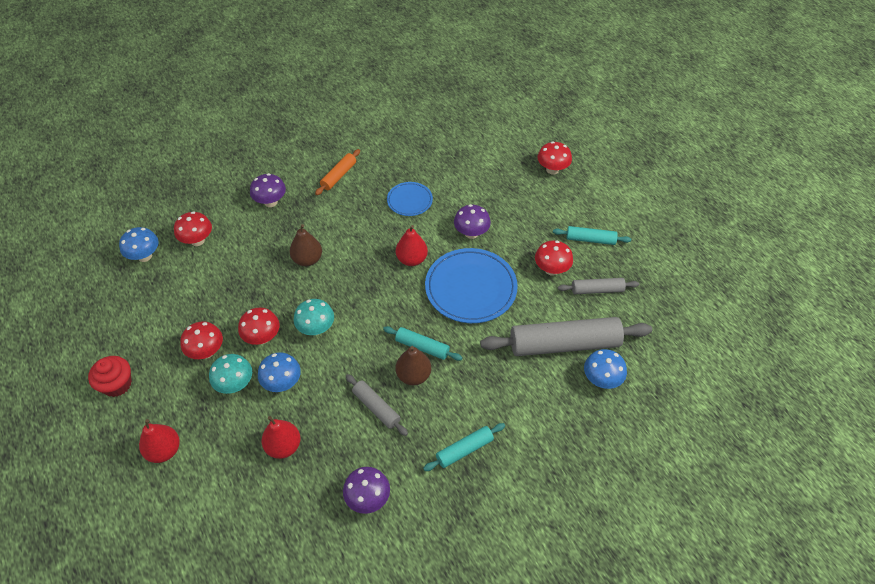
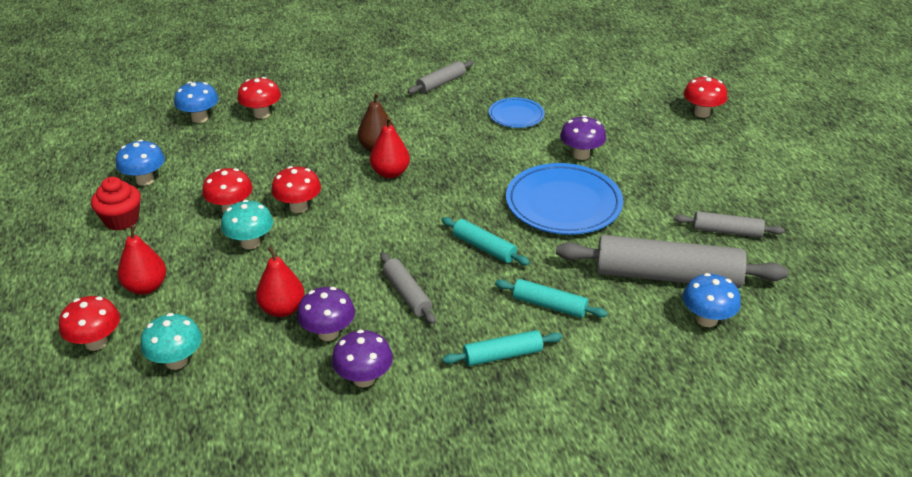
camera: 15 degrees right, 15 degrees down
(271, 202) = (355, 94): purple mushroom -> purple mushroom (328, 333)
(282, 383) = (305, 251): blue mushroom -> blue mushroom (145, 180)
(316, 328) = (363, 210): turquoise mushroom -> turquoise mushroom (176, 361)
(339, 176) = (441, 83): orange rolling pin -> grey rolling pin
(412, 259) = (500, 167): red pear -> red pear (390, 173)
(413, 375) = (464, 272): brown pear -> none
(551, 269) = (672, 203): red mushroom -> red mushroom (96, 342)
(590, 240) = (732, 183): turquoise rolling pin -> turquoise rolling pin (549, 305)

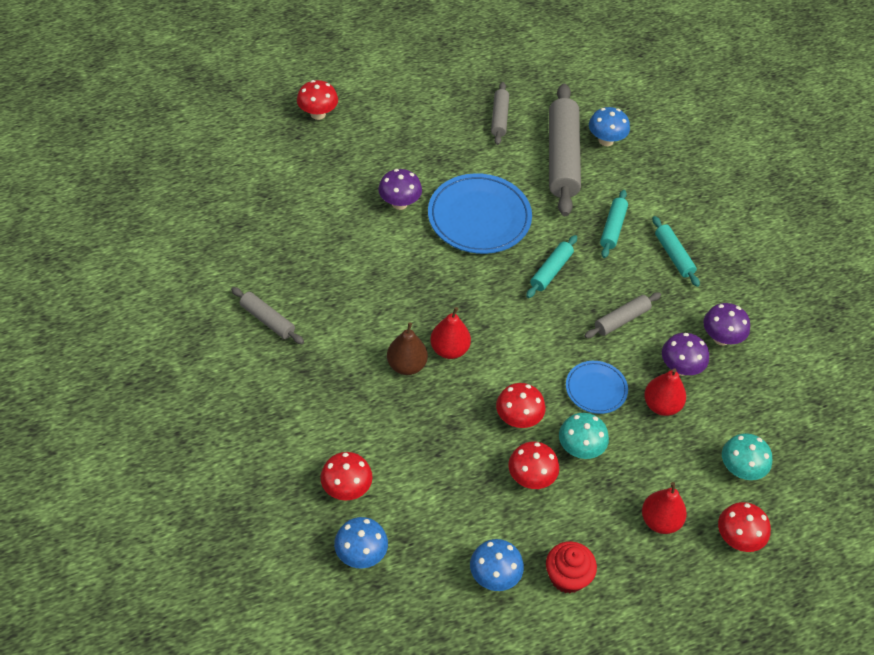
camera: 100 degrees left, 15 degrees up
(516, 115) = (332, 252): blue plate -> blue plate (596, 389)

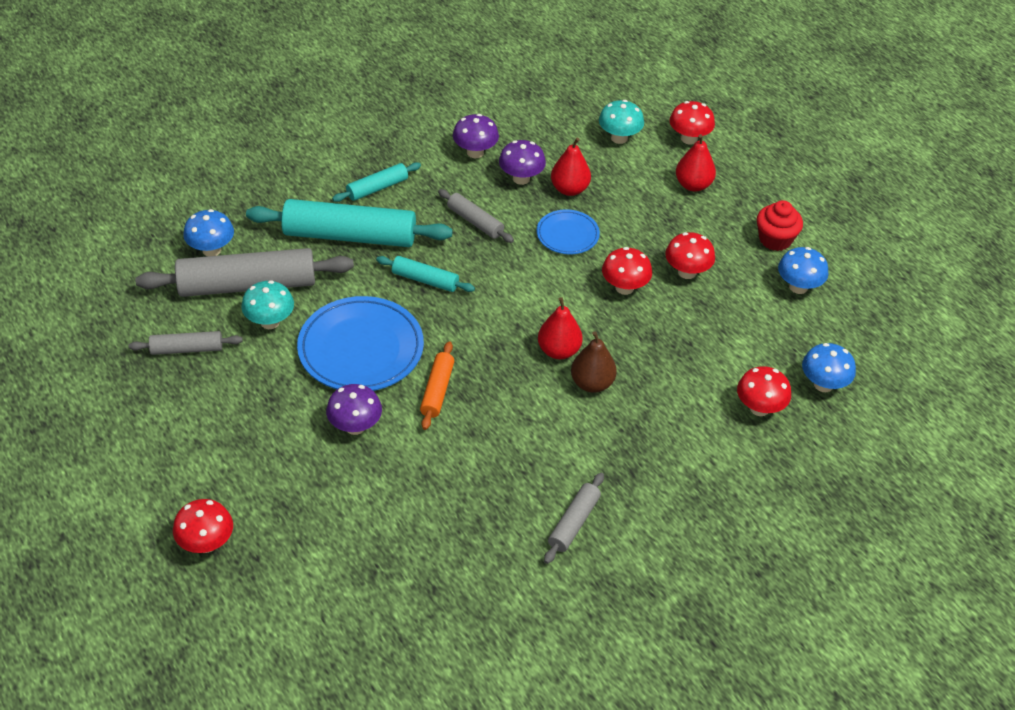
camera: 100 degrees left, 5 degrees down
(423, 258) = (437, 390): none -> orange rolling pin
(580, 449) = (640, 241): turquoise mushroom -> turquoise mushroom (270, 322)
(613, 228) = (350, 236): turquoise rolling pin -> turquoise rolling pin, size x1.99

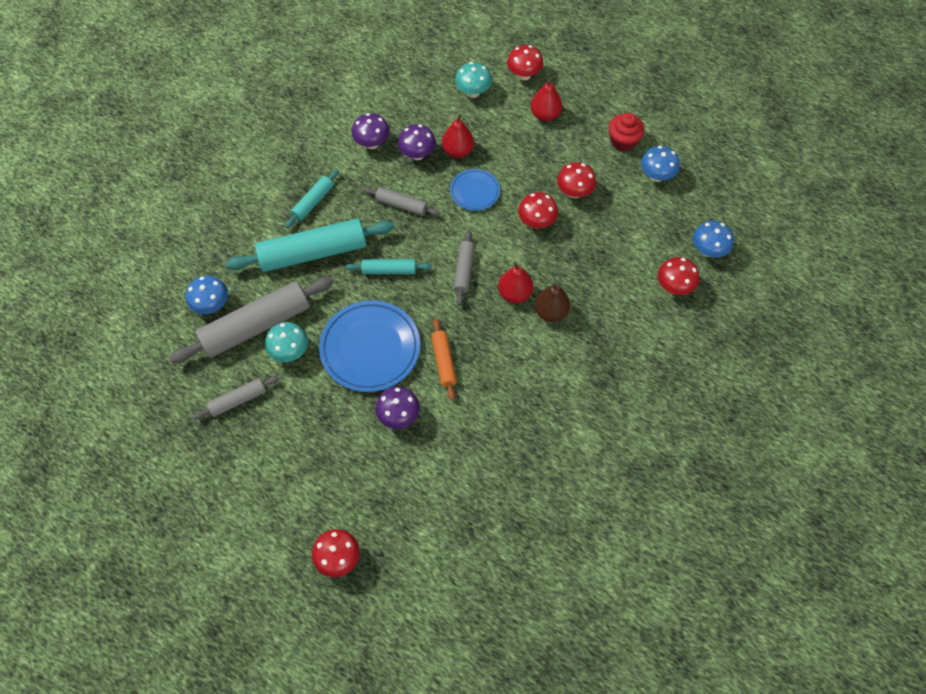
camera: 20 degrees left, 15 degrees up
(573, 523) = (590, 431): grey rolling pin -> grey rolling pin (464, 270)

